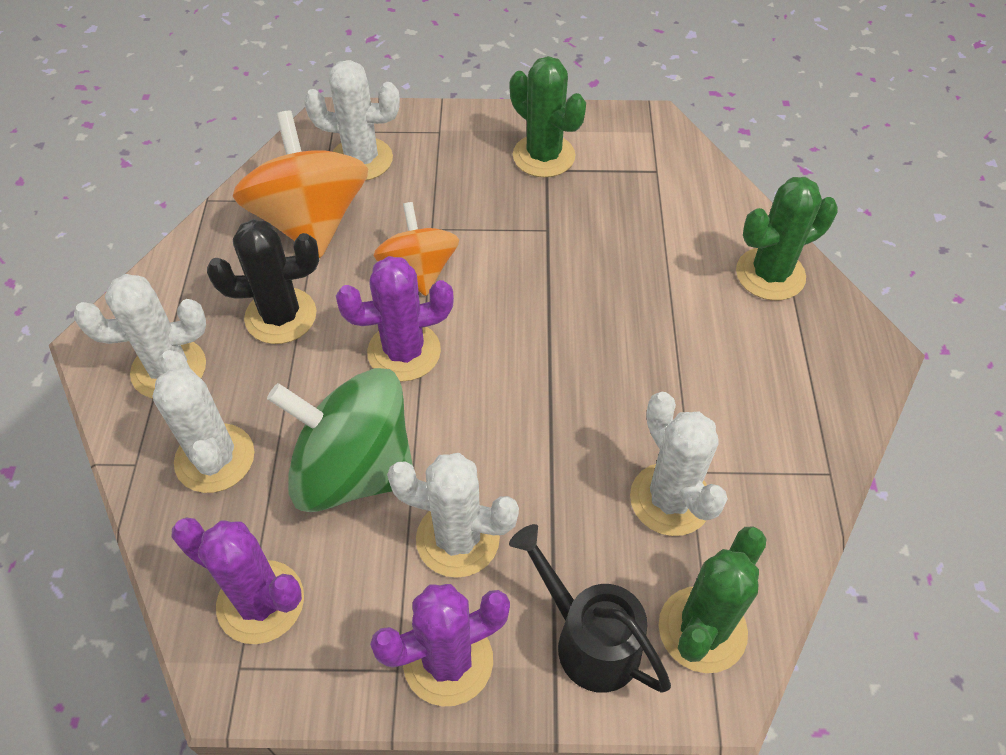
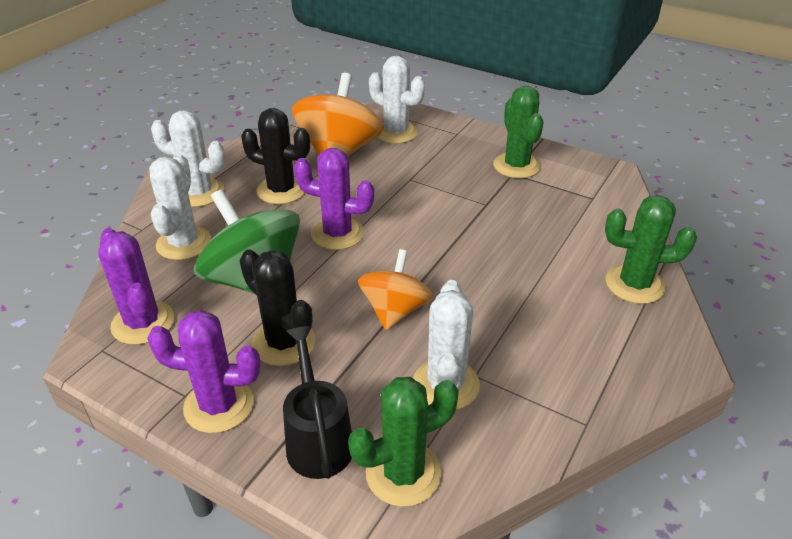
camera: 30 degrees right, 15 degrees down
(419, 271) = (383, 197): orange spinning top -> orange spinning top (395, 310)
(457, 539) = (283, 343): white cactus -> black cactus

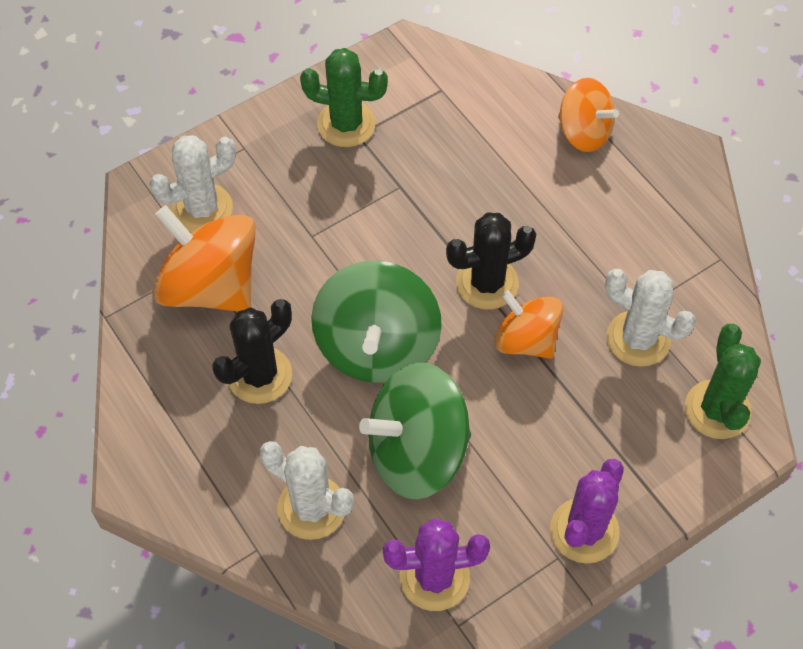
camera: 65 degrees left, 20 degrees up
(199, 193) = (212, 468): white cactus -> none
(283, 343) = (526, 452): black cactus -> black cactus (487, 283)
(318, 438) = (656, 460): black watering can -> none
(337, 233) = (377, 346): purple cactus -> green spinning top
(634, 284) = (583, 132): green cactus -> orange spinning top

